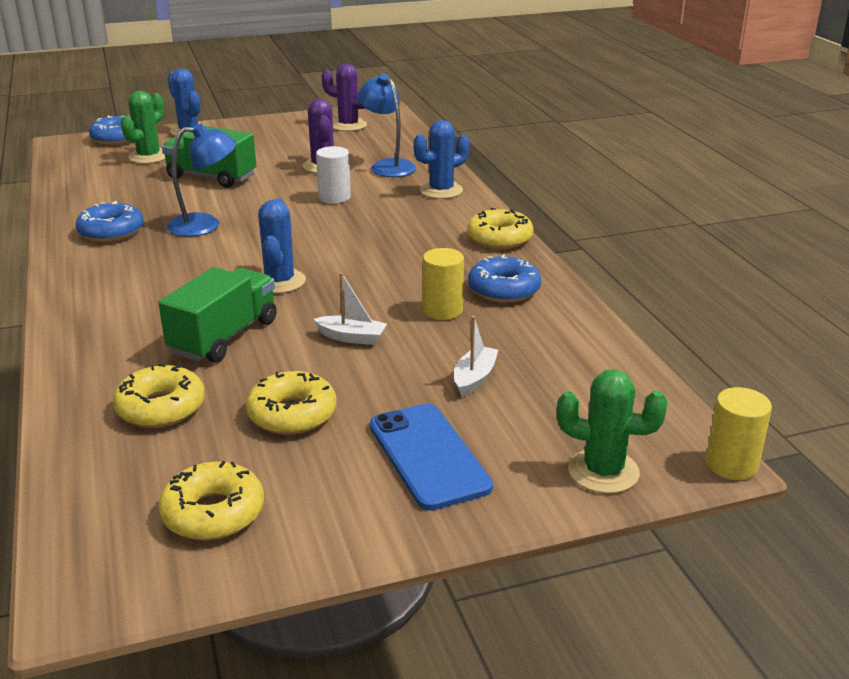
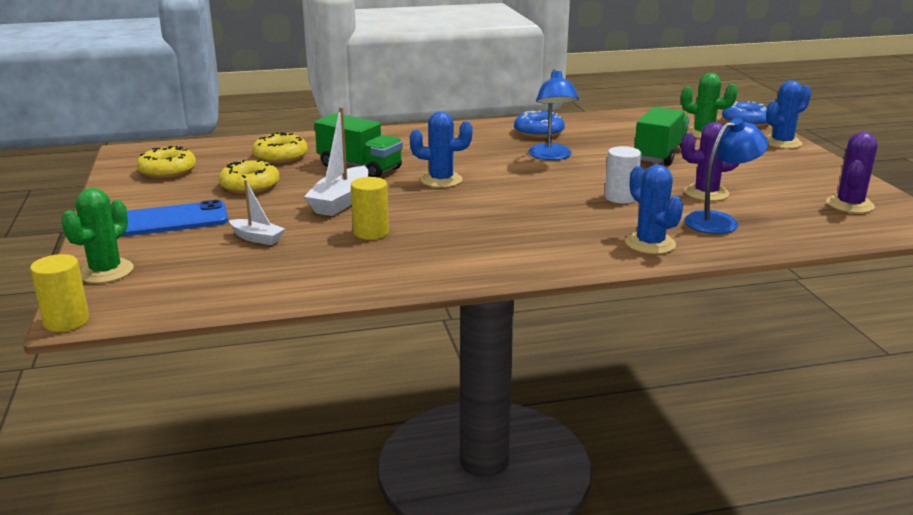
camera: 95 degrees right, 5 degrees down
(352, 337) = (340, 202): white boat -> white boat, size x1.70
(499, 238) = (519, 265): yellow donut -> none
(504, 289) = (402, 259): blue donut -> none

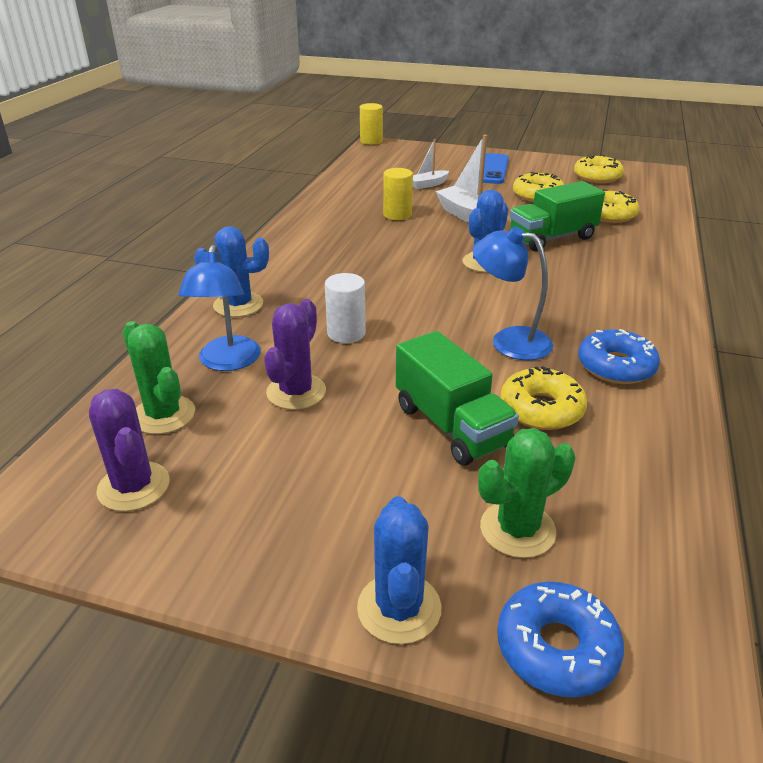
camera: 120 degrees right, 10 degrees up
(106, 271) = (422, 150): green cactus -> green cactus (163, 415)
(610, 141) = (541, 409): none -> yellow donut

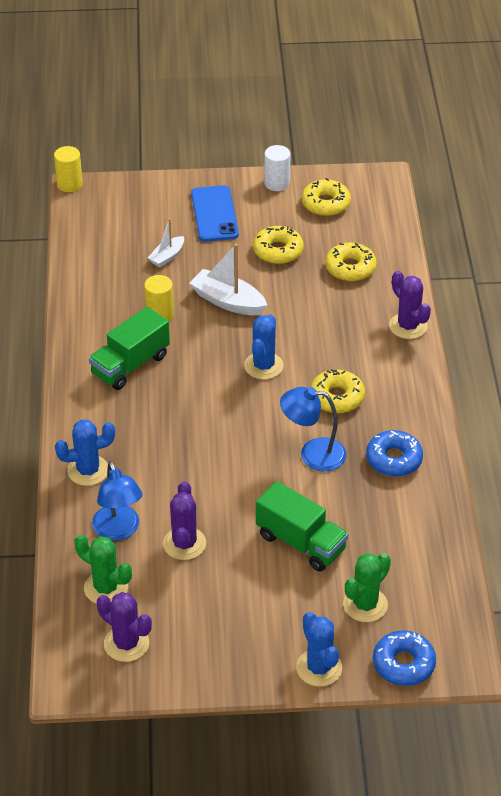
camera: 20 degrees left, 10 degrees up
(346, 333) = (190, 478): white cylinder -> white cylinder (277, 183)
(541, 409) = (354, 512): yellow donut -> yellow donut (337, 397)
(552, 238) = (309, 317): green truck -> green truck (130, 365)
(663, 261) = (408, 326): none -> purple cactus

